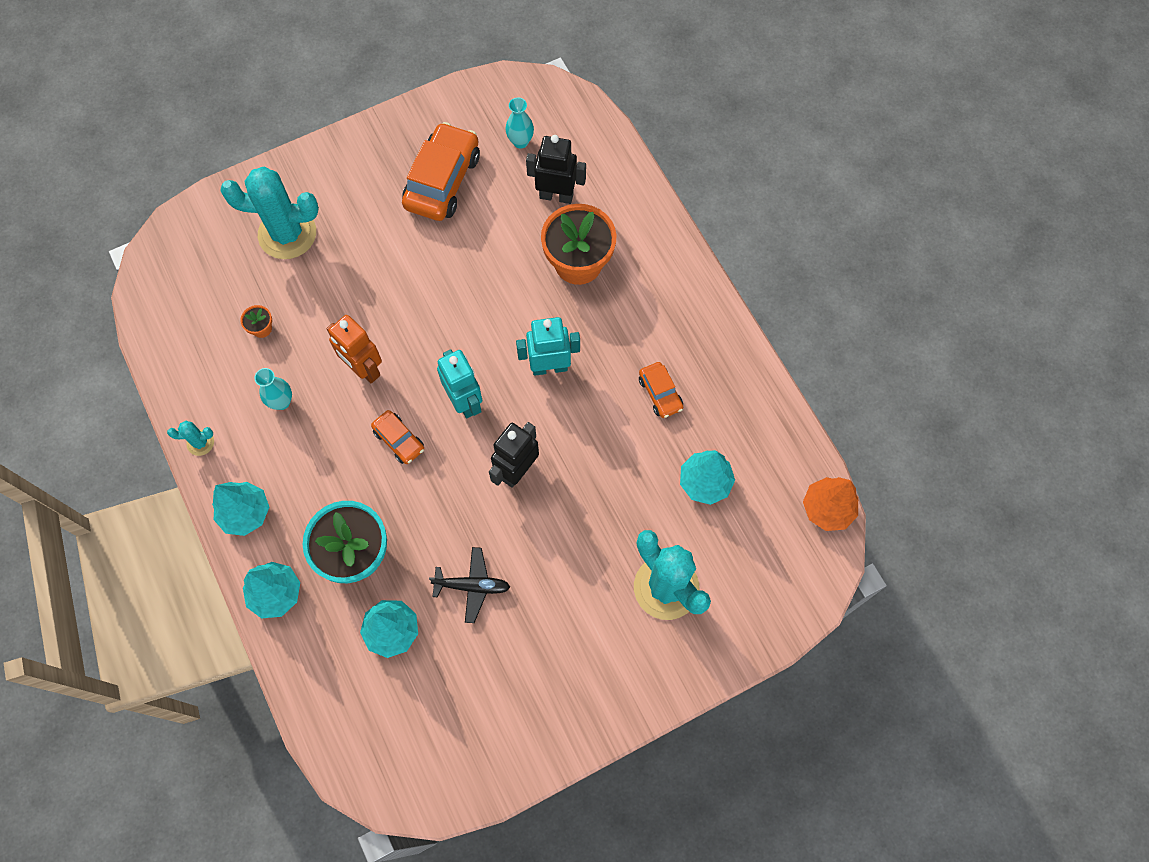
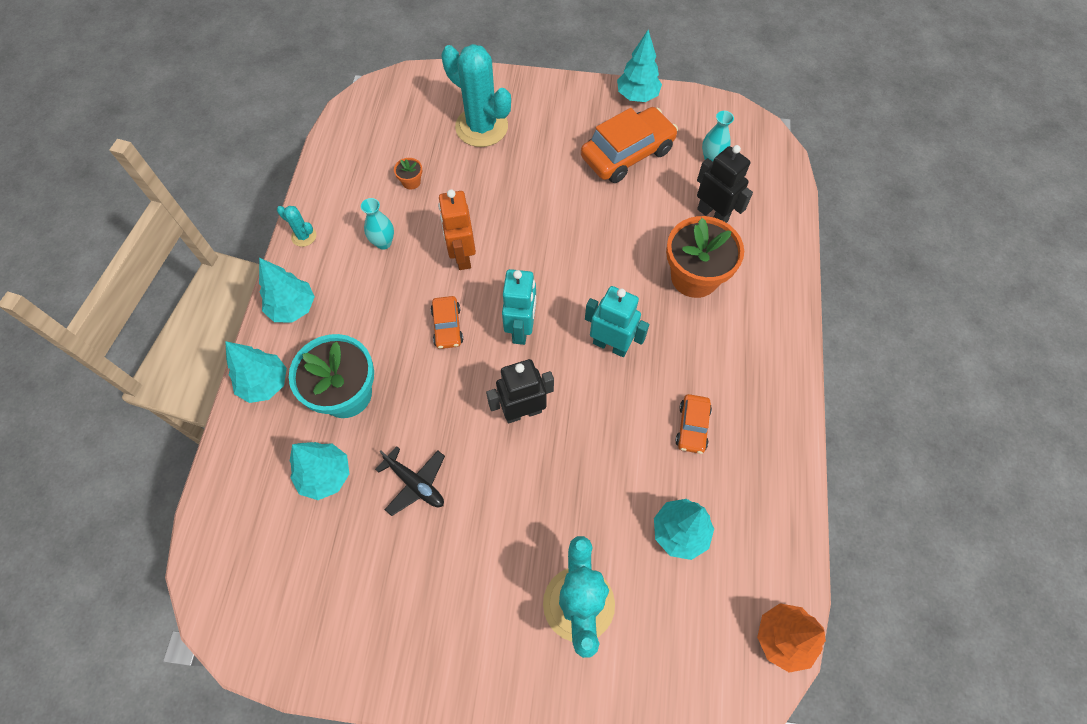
camera: 35 degrees right, 5 degrees down
(412, 116) = (637, 96): none -> turquoise tree

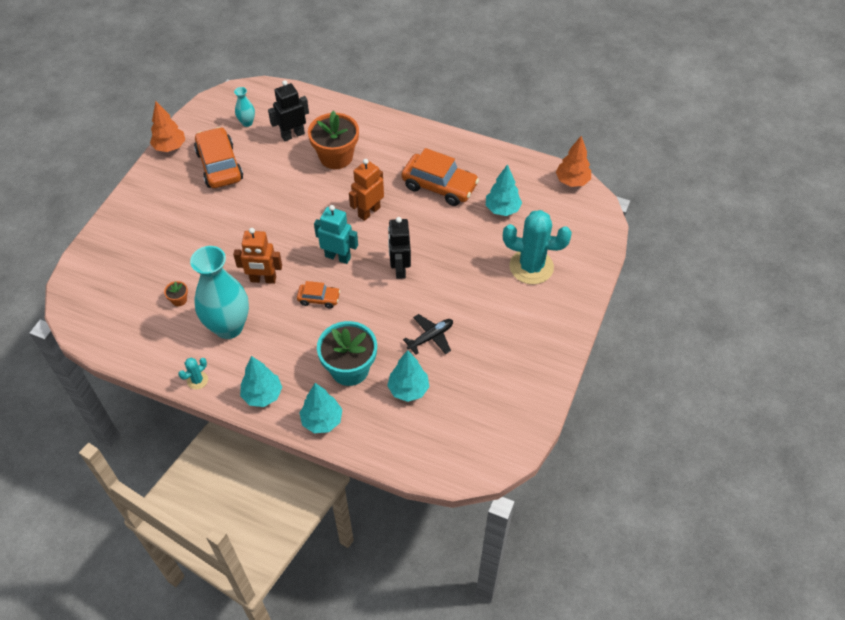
camera: 75 degrees left, 10 degrees down
(383, 243) = (228, 327): turquoise vase -> turquoise vase, size x2.25
(481, 127) = (148, 245): turquoise cactus -> none
(610, 345) = (369, 212): turquoise robot -> orange robot
(637, 96) = (170, 147): turquoise tree -> orange tree
(692, 427) = (439, 186): orange car -> orange car, size x1.92

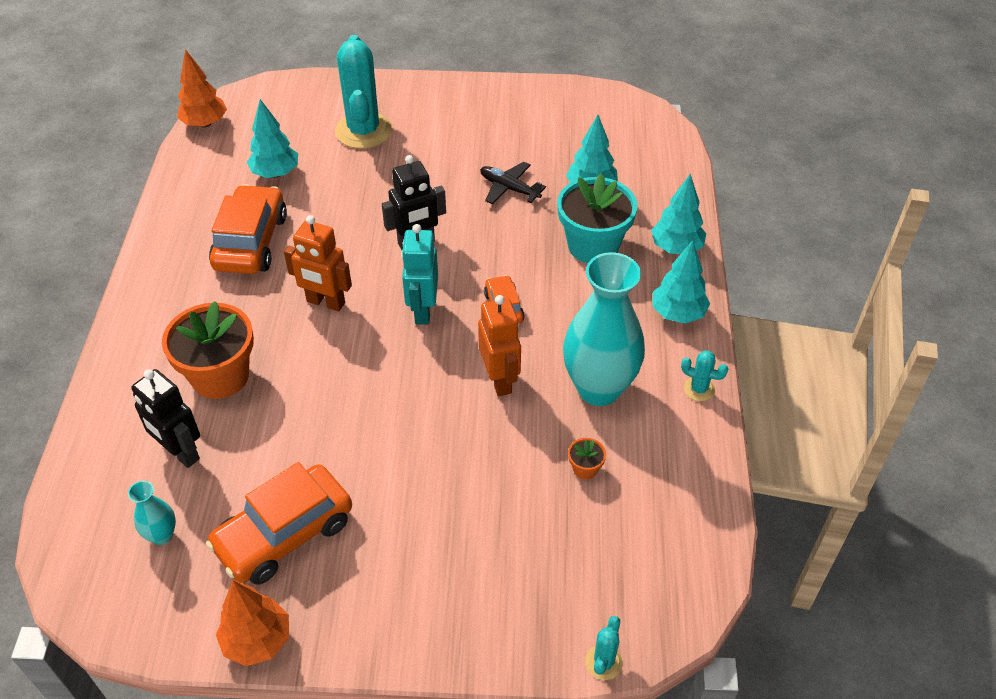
camera: 110 degrees left, 5 degrees down
(71, 269) = (603, 662): none -> turquoise cactus

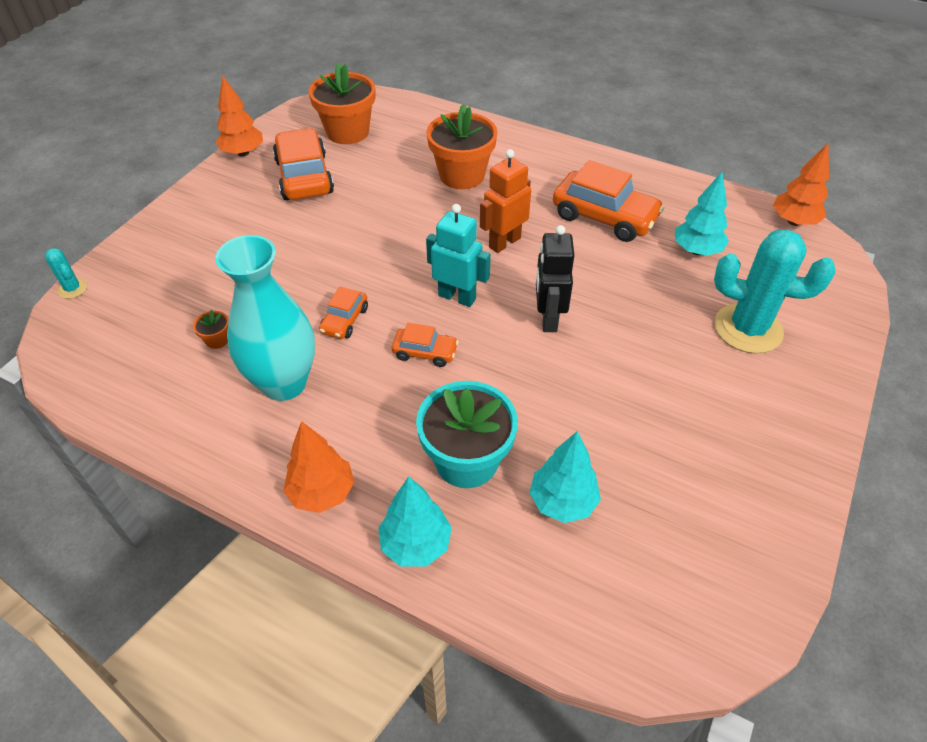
camera: 115 degrees right, 0 degrees up
(162, 535) = (347, 132): turquoise vase -> orange flower pot
(180, 453) = (406, 148): black robot -> none
(500, 380) = (345, 320): orange robot -> orange car
(509, 188) = (597, 421): black plane -> none
(678, 313) = (322, 493): turquoise tree -> orange tree
(699, 389) = (222, 461): turquoise cactus -> none

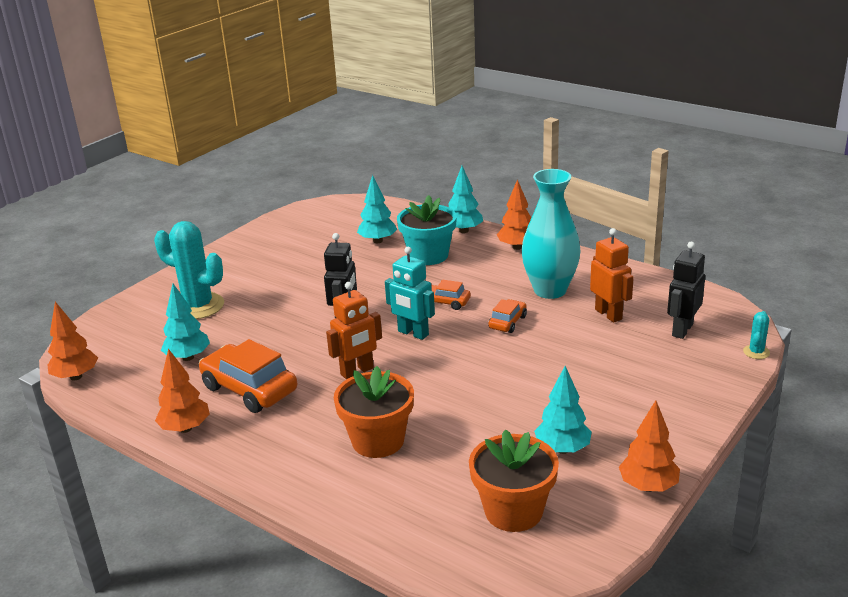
camera: 170 degrees left, 20 degrees down
(73, 289) = (756, 352): turquoise cactus -> turquoise cactus turned 60 degrees clockwise
(138, 318) = (682, 330): none -> black robot
(217, 340) = (608, 314): orange flower pot -> orange robot
(304, 177) = (562, 449): orange car -> turquoise tree
(637, 177) = (185, 428): none -> orange tree

